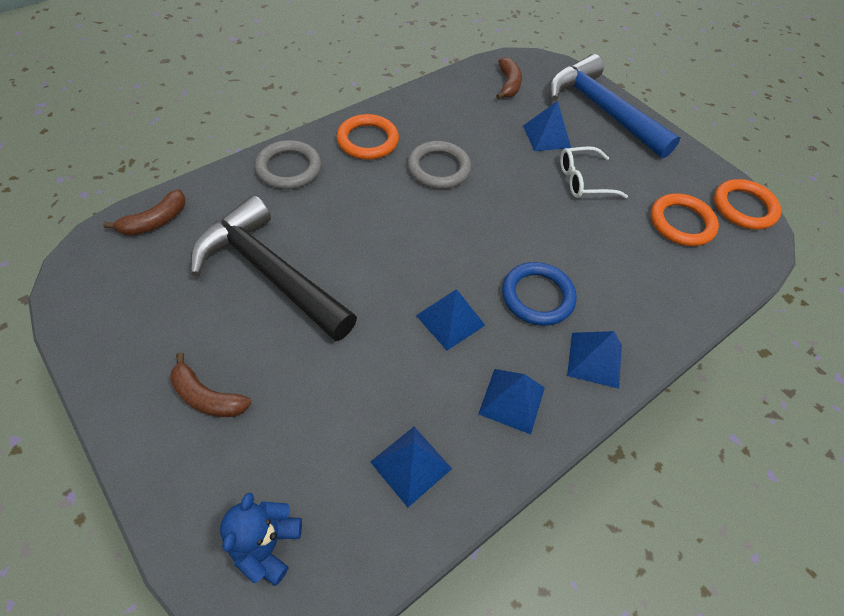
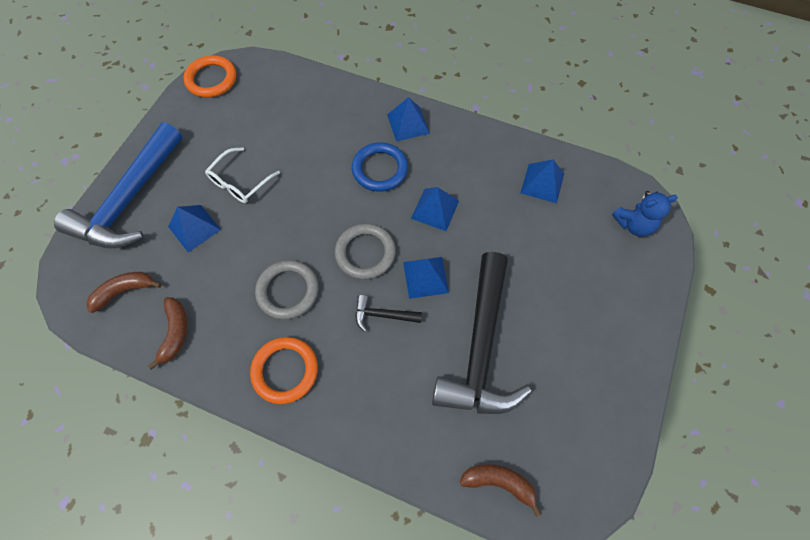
camera: 115 degrees left, 10 degrees up
(207, 397) = (593, 315): brown banana -> brown banana (175, 333)
(289, 168) = (364, 416): grey ring -> grey ring (365, 253)
(364, 218) = (382, 315): none -> black hammer
(512, 400) = (467, 153): blue pyramid -> blue pyramid (425, 277)
(583, 180) = (240, 182): white glasses -> white glasses turned 75 degrees clockwise
(681, 223) = (252, 110): orange ring -> none

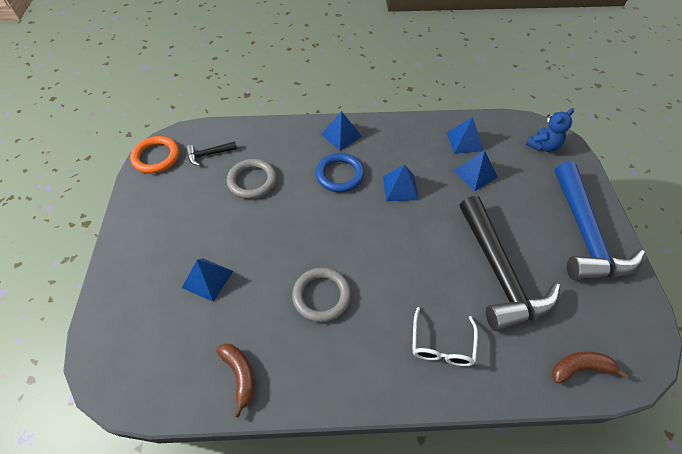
camera: 25 degrees left, 10 degrees down
(124, 291) = (169, 360): brown banana -> none
(129, 200) = (131, 280): blue hammer -> blue hammer (584, 234)
(240, 182) = (228, 227): white glasses -> white glasses (441, 345)
(285, 371) = (358, 362): orange ring -> none
(365, 253) = (367, 240): grey ring -> grey ring (252, 181)
(382, 315) = (410, 281): black hammer -> black hammer (208, 154)
(425, 277) = (425, 239): blue pyramid -> blue pyramid (475, 174)

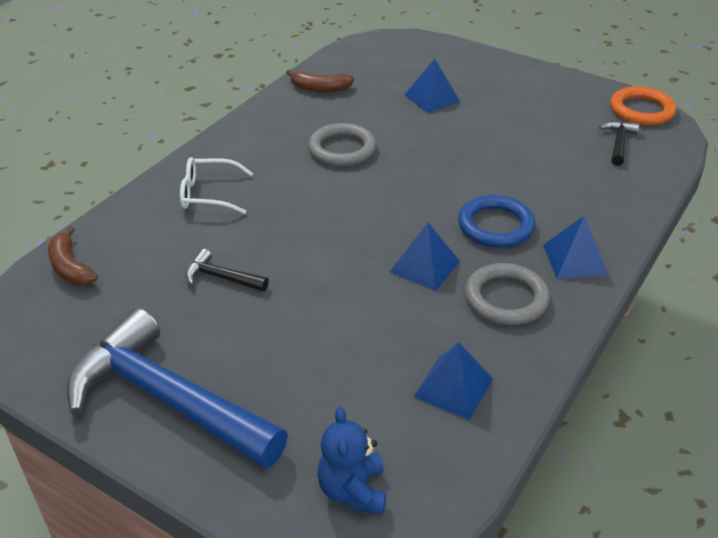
camera: 125 degrees right, 15 degrees down
(252, 181) = (544, 159): grey ring -> grey ring (506, 298)
(441, 345) = (208, 194): white glasses -> white glasses turned 45 degrees counterclockwise
(475, 174) = (378, 355): blue pyramid -> none
(499, 273) = (221, 277): black hammer -> black hammer, size x0.42
(580, 368) = (70, 267): brown banana -> brown banana turned 120 degrees clockwise

